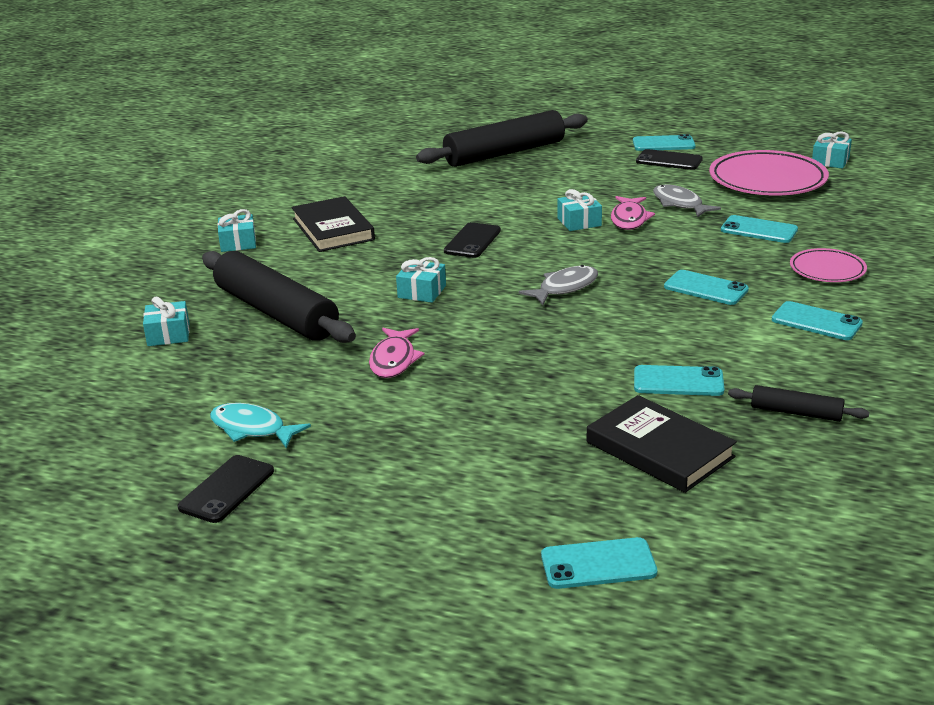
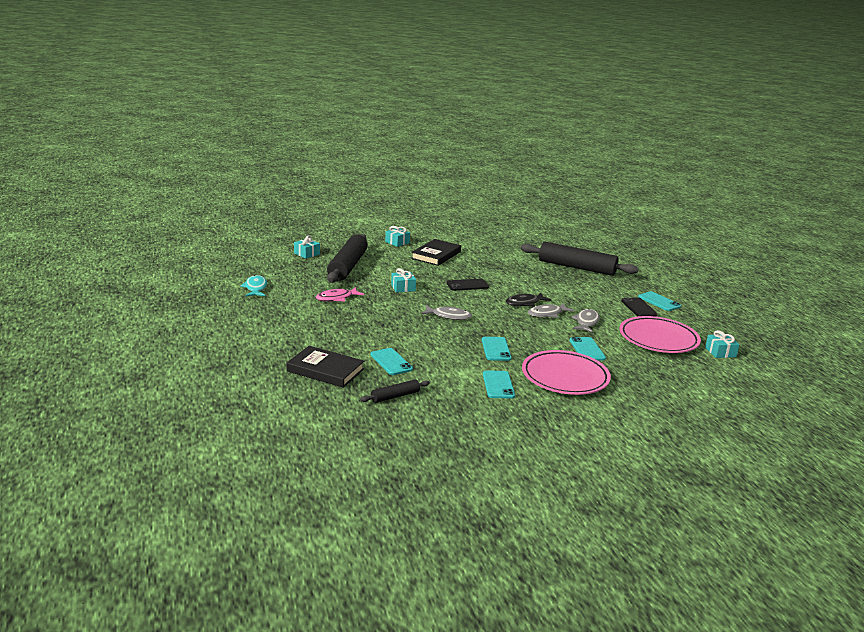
camera: 50 degrees right, 5 degrees down
(227, 489) = (211, 296): black phone -> none
(579, 222) = (525, 303): turquoise gift -> black fish
(598, 564) = (225, 376): turquoise phone -> none
(629, 219) = (547, 314): pink fish -> grey fish
(659, 450) = (325, 370): black book -> black book turned 75 degrees counterclockwise
(796, 412) = (395, 396): black rolling pin -> black rolling pin turned 75 degrees clockwise
(827, 270) = (565, 377): pink plate -> pink plate, size x1.82

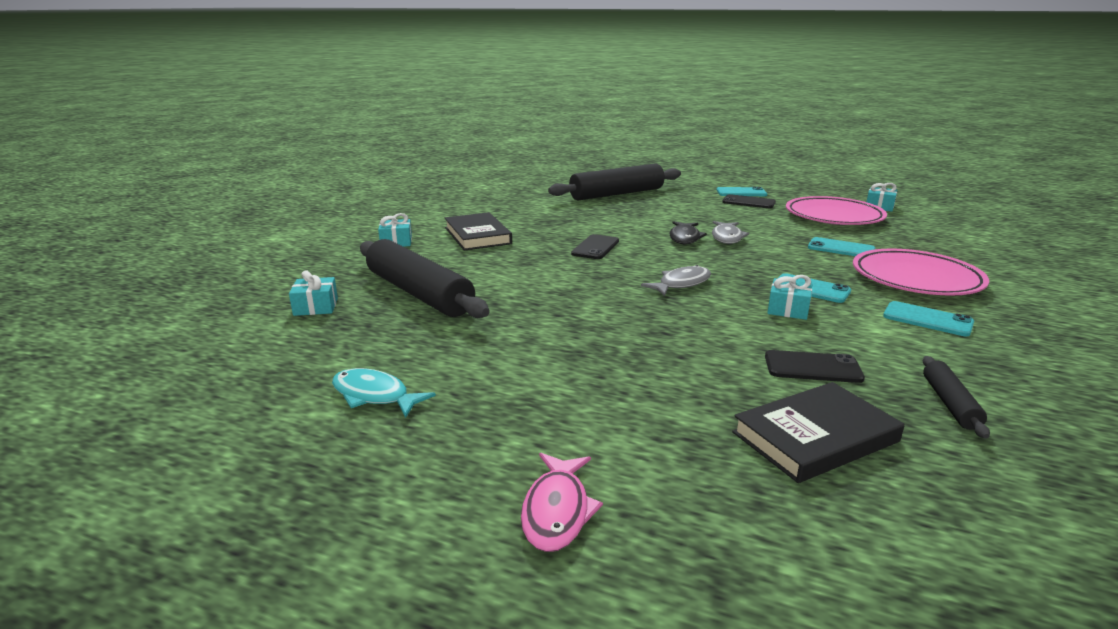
camera: 50 degrees left, 0 degrees up
(336, 298) = (525, 337): pink fish -> pink fish (557, 511)
(391, 362) = (812, 367): turquoise phone -> black phone
(403, 288) = (552, 282): turquoise gift -> turquoise gift (788, 309)
(586, 322) = (766, 229): grey fish -> none

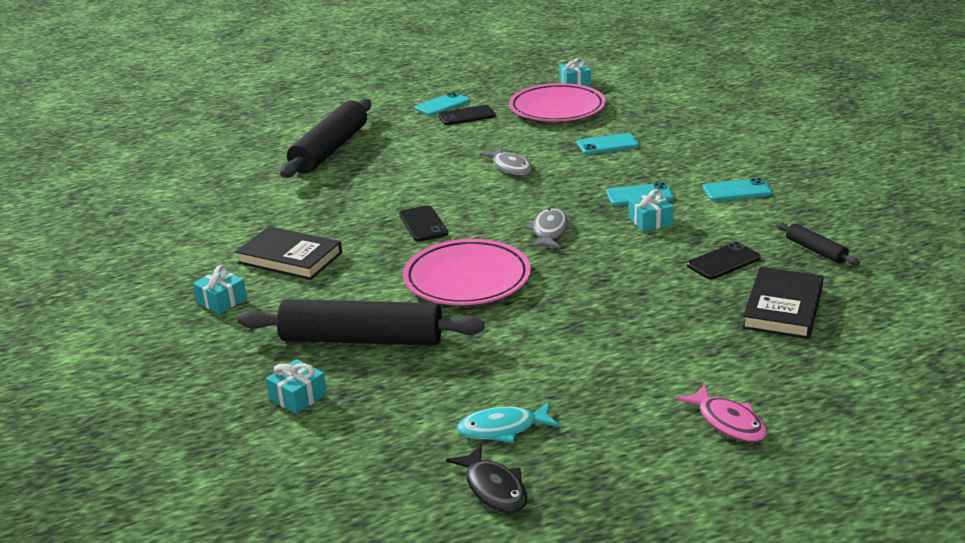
camera: 40 degrees left, 5 degrees up
(685, 238) = (478, 181): black fish -> black fish (494, 488)
(916, 279) = (690, 156): pink plate -> pink plate (467, 279)

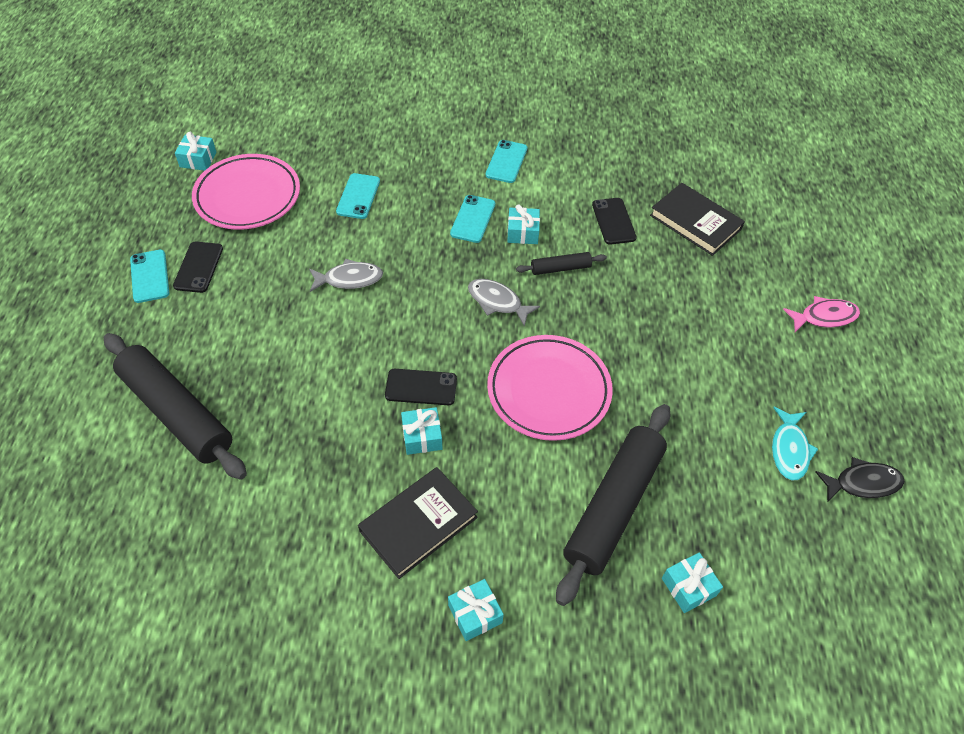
camera: 70 degrees left, 25 degrees up
(374, 237) = (422, 436): none -> turquoise gift
(815, 250) = (626, 167): black rolling pin -> black rolling pin (560, 268)

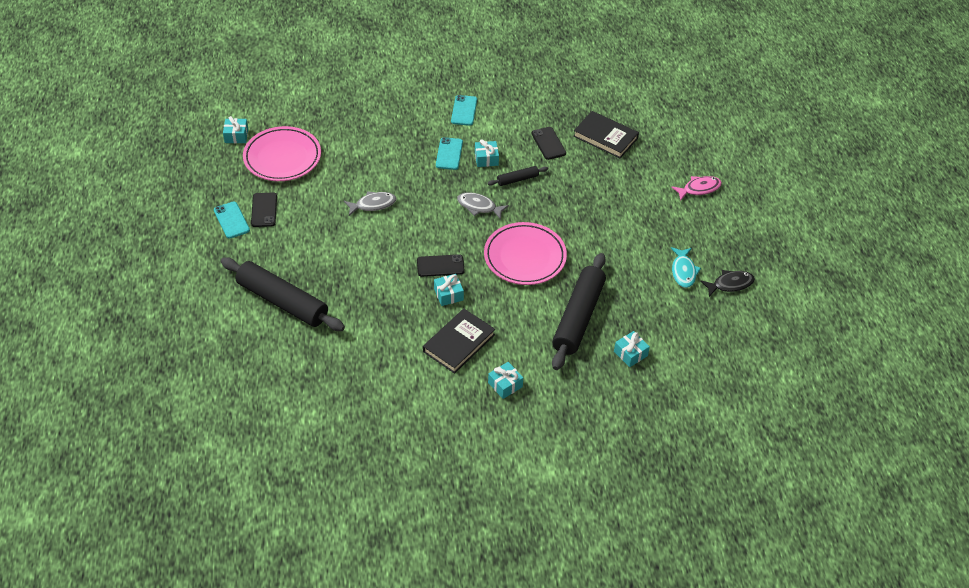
camera: 10 degrees left, 5 degrees down
(358, 196) = (363, 148): turquoise phone -> none

